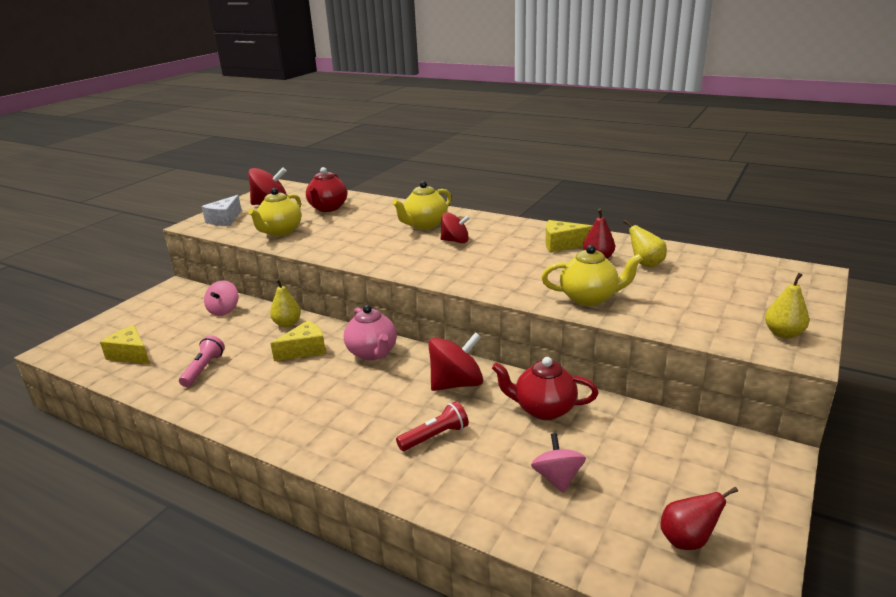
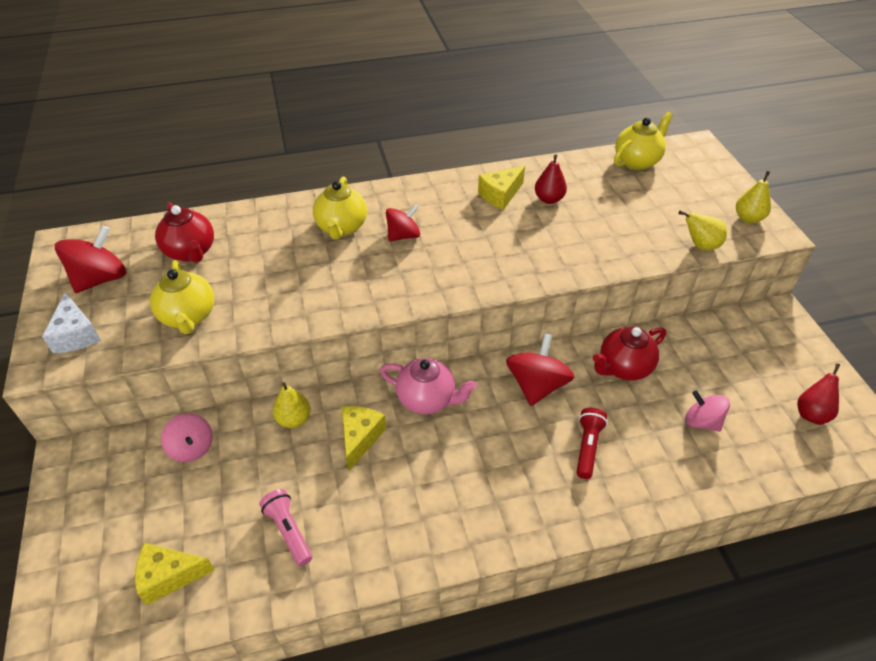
camera: 45 degrees left, 20 degrees up
(589, 298) = (600, 249): yellow teapot -> yellow teapot (637, 161)
(645, 264) = (588, 188): yellow pear -> yellow pear (700, 245)

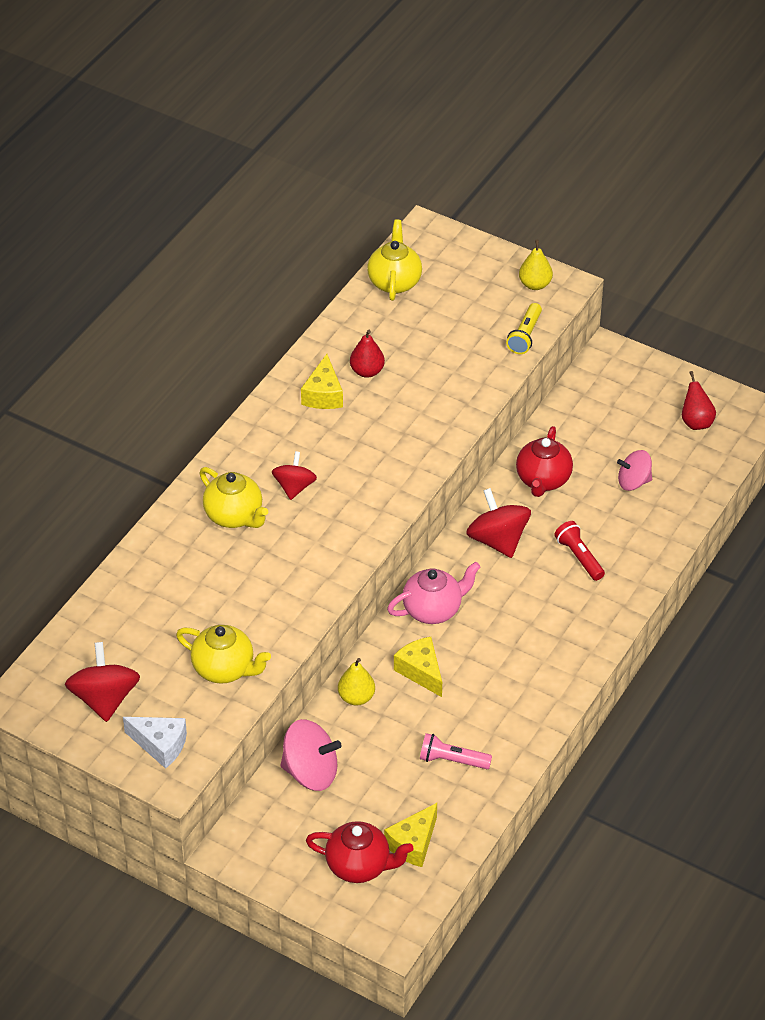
camera: 45 degrees left, 0 degrees up
(191, 252) = (142, 625): red teapot -> red teapot (359, 866)
(192, 448) = (310, 772): pink spinning top -> pink spinning top, size x1.52
(700, 245) = (525, 336): yellow pear -> yellow flashlight

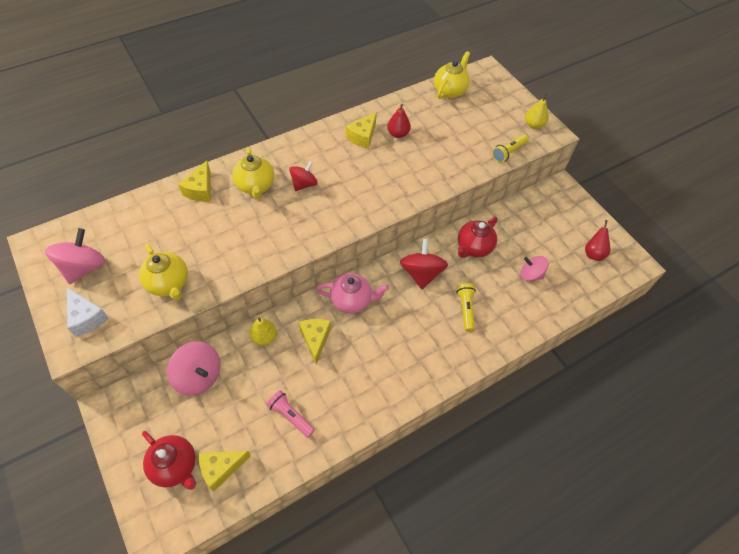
camera: 25 degrees right, 10 degrees up
(104, 699) = (84, 267): red spinning top -> pink spinning top
(167, 551) = (200, 190): none -> yellow cheese
(579, 557) = (465, 309): red flashlight -> yellow flashlight

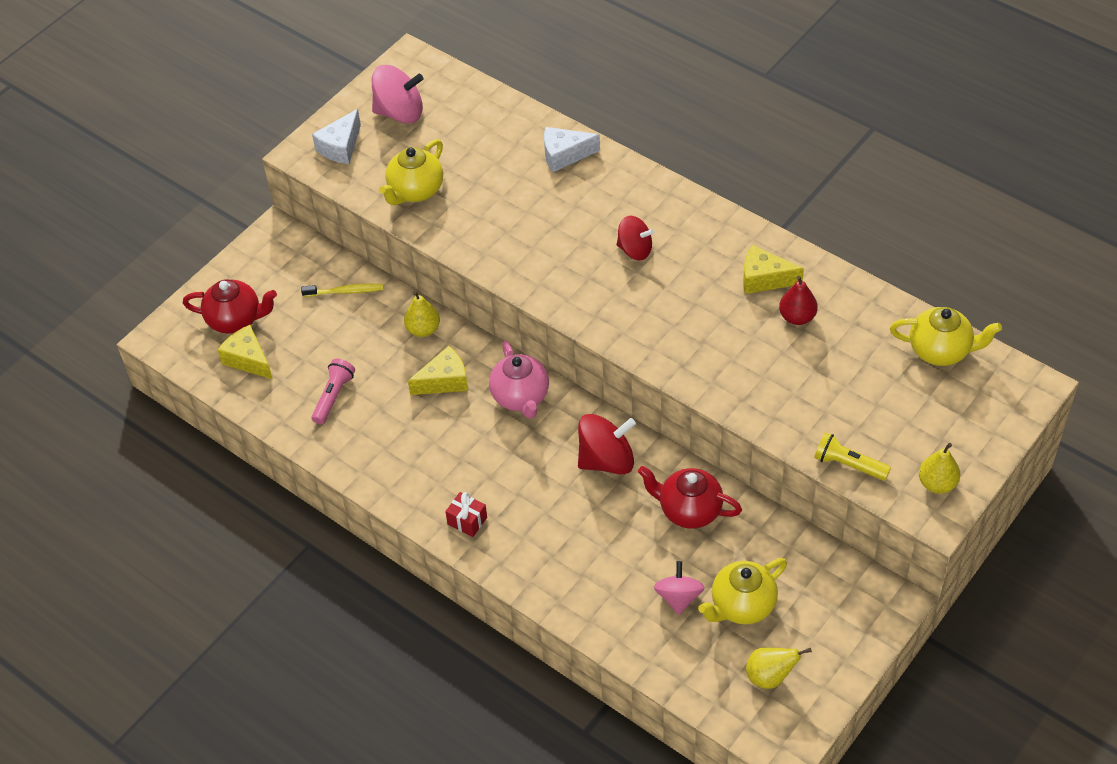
camera: 75 degrees right, 5 degrees down
(175, 466) = (235, 320): red teapot -> red teapot turned 105 degrees counterclockwise
(199, 376) = (345, 291): pink spinning top -> yellow toothbrush
(200, 190) = (564, 155): yellow cheese -> white cheese
(255, 186) = (602, 204): yellow teapot -> yellow teapot (742, 606)
(435, 365) = (467, 521): none -> red gift
(465, 309) = (573, 531): yellow flashlight -> none
(593, 253) = (770, 676): red pear -> yellow pear

